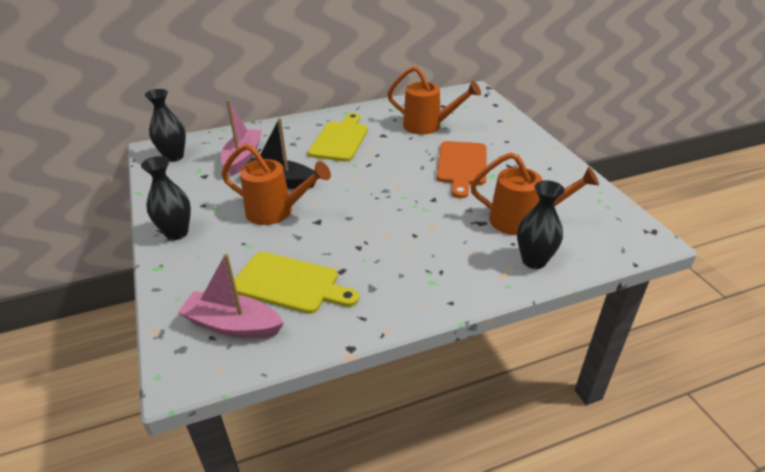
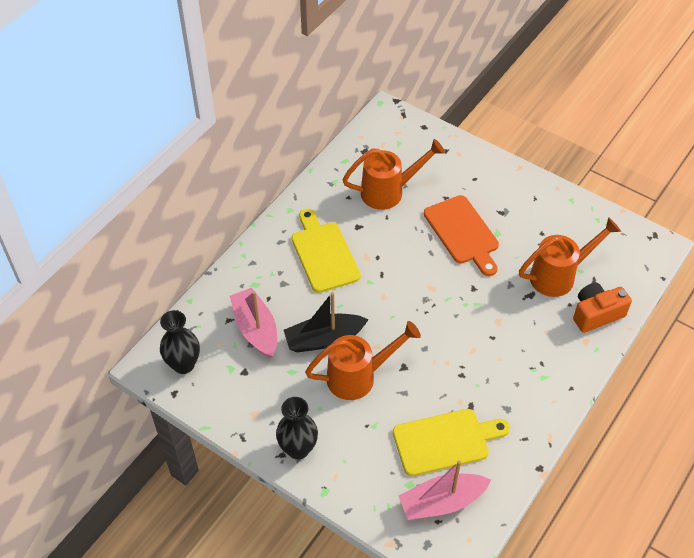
camera: 35 degrees left, 15 degrees up
(534, 261) = (596, 314): black vase -> orange camera

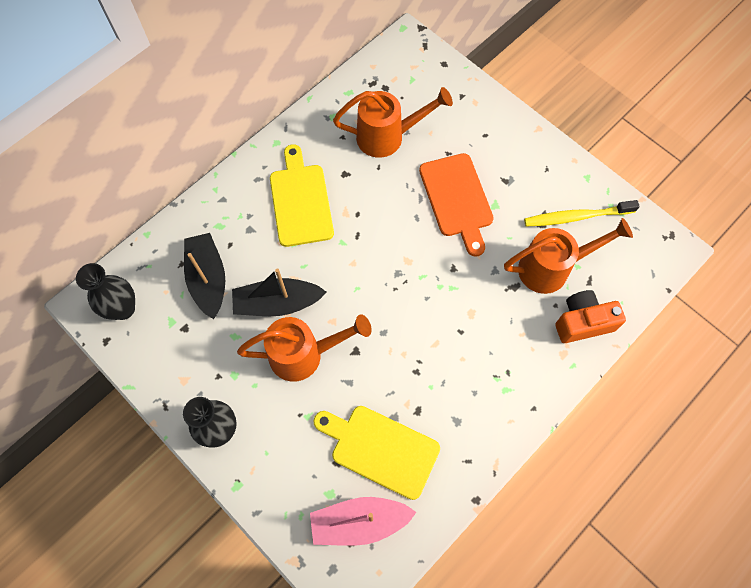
camera: 10 degrees right, 15 degrees up
(256, 329) = (208, 279): pink boat -> black boat
(445, 441) = (380, 449): yellow cutting board -> yellow cutting board turned 150 degrees counterclockwise
(570, 232) = (577, 217): none -> yellow toothbrush

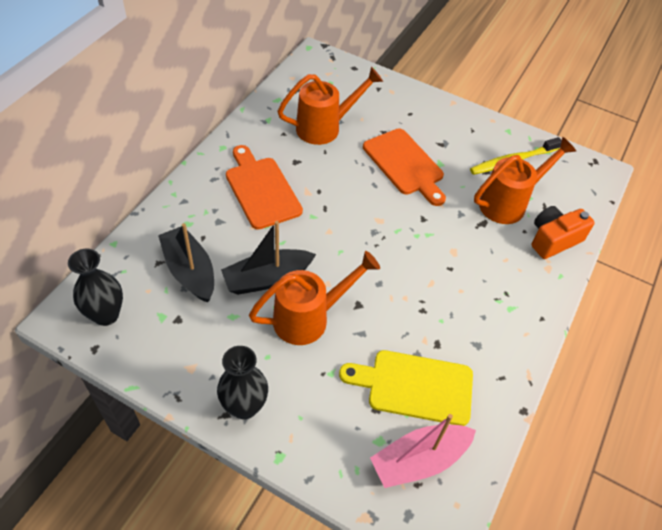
camera: 20 degrees left, 15 degrees down
(300, 201) = (261, 189): yellow cutting board -> orange cutting board

